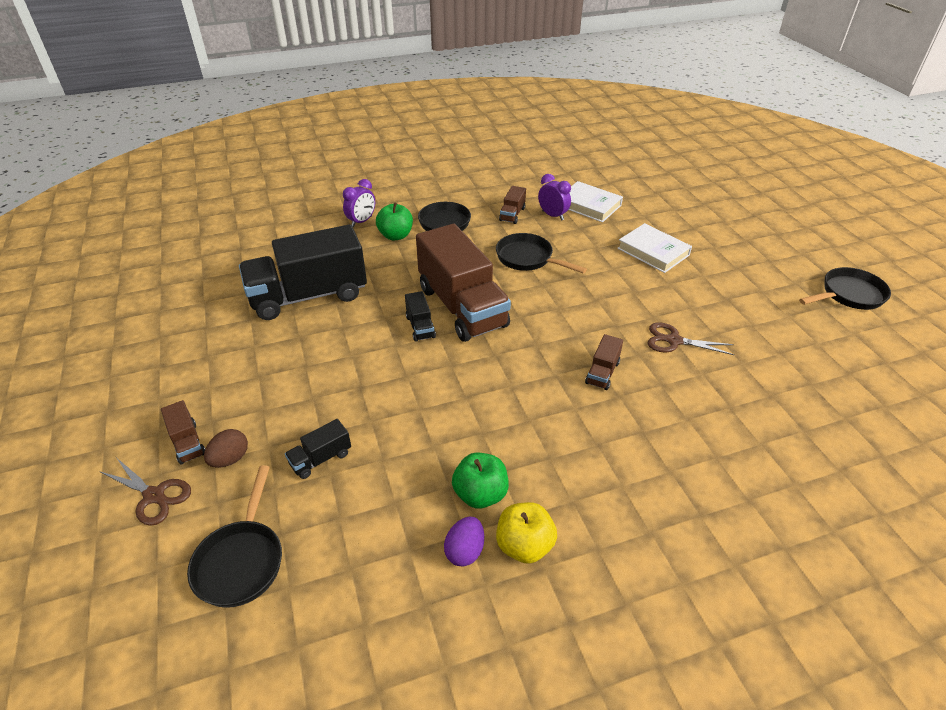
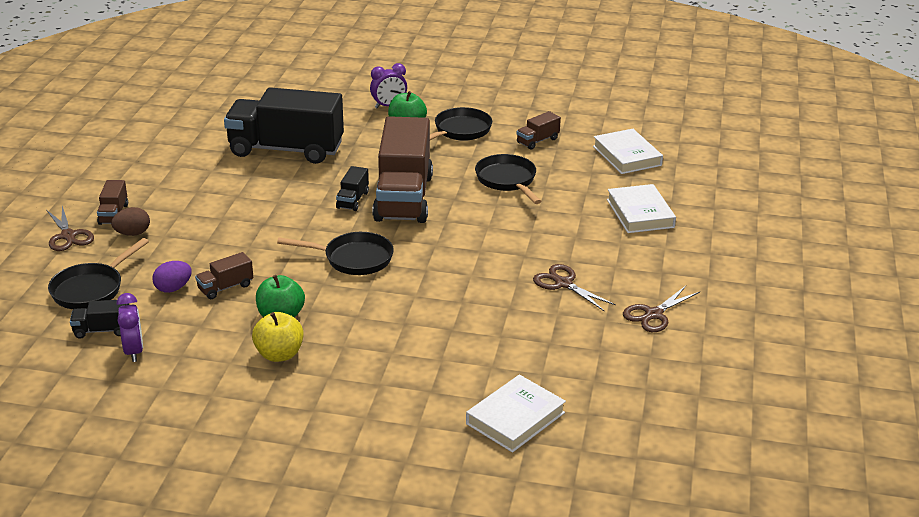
camera: 30 degrees right, 10 degrees down
(321, 459) = (192, 255): black truck -> black truck (102, 330)
(465, 551) = (235, 341): purple egg -> purple egg (173, 288)
(552, 215) = (577, 153): purple clock -> purple clock (134, 351)
(602, 372) = (468, 282): brown truck -> brown truck (225, 287)
(767, 341) = (653, 314): none -> brown scissors
(797, 507) = (515, 418): none -> white book
(848, 295) = (799, 312): black pan -> black pan (353, 259)

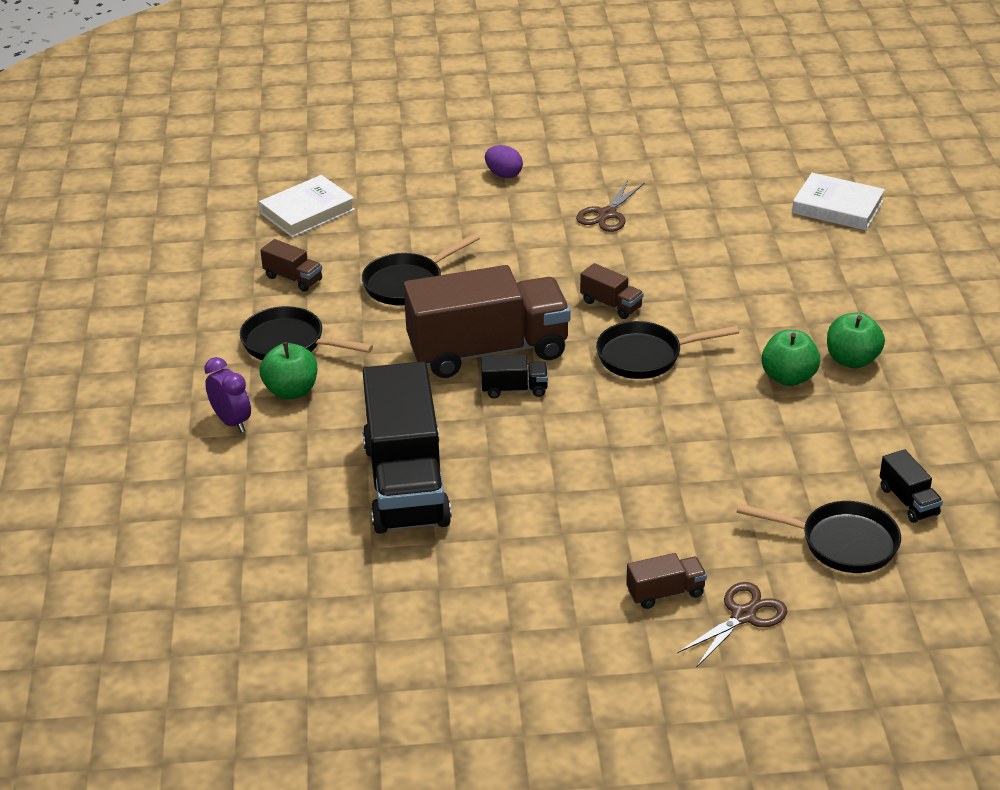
camera: 105 degrees left, 5 degrees up
(132, 233) = (700, 555): brown egg -> none
(134, 351) = (924, 462): purple clock -> none
(173, 288) = (793, 474): purple egg -> purple egg (504, 174)
(225, 287) = (763, 434): brown truck -> brown truck (611, 304)
(279, 354) = (852, 360): yellow apple -> green apple
(353, 259) = (645, 356): black pan -> black pan turned 90 degrees counterclockwise
(640, 213) = (439, 188): white book -> none
(653, 314) = (628, 160): brown scissors -> none

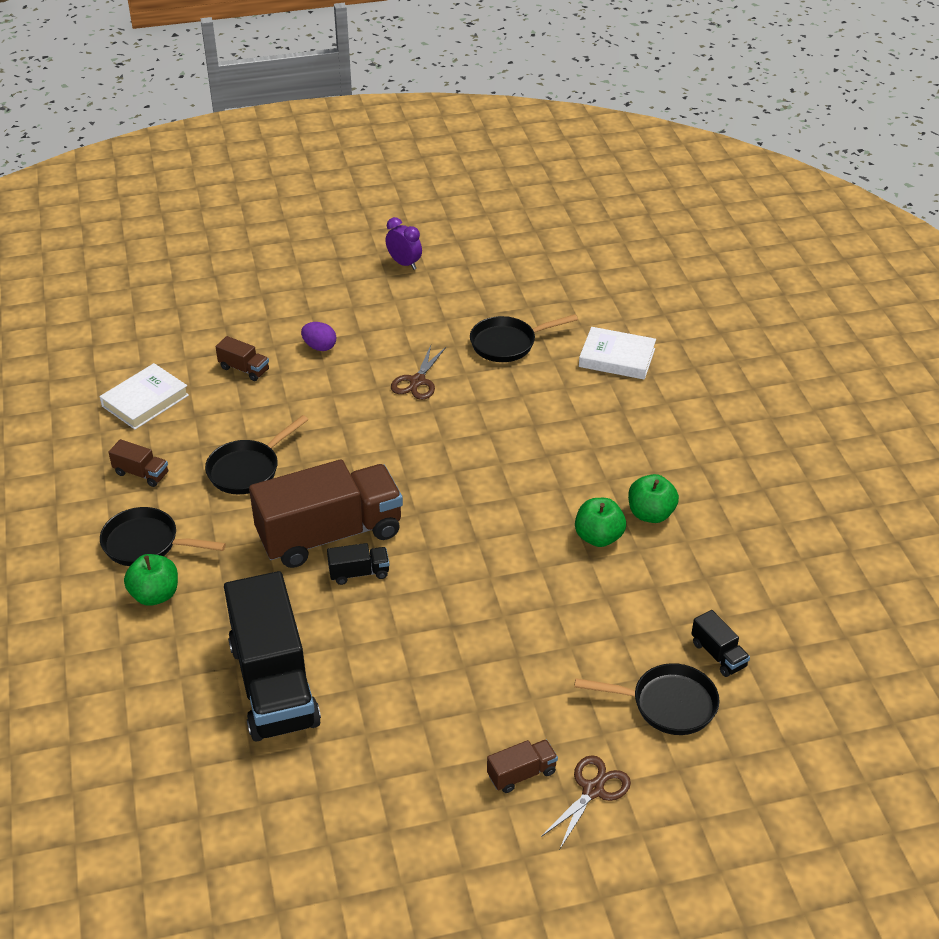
camera: 10 degrees left, 5 degrees up
(232, 422) = (104, 634): purple clock -> purple clock (404, 263)
(611, 304) = (433, 475): brown truck -> brown truck (244, 369)
(645, 356) = (471, 527): black pan -> black pan (508, 343)

